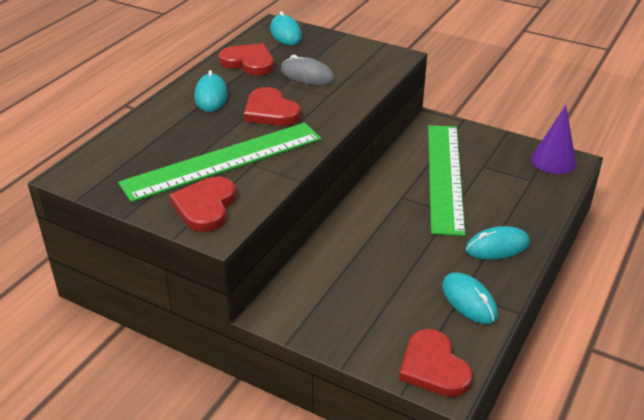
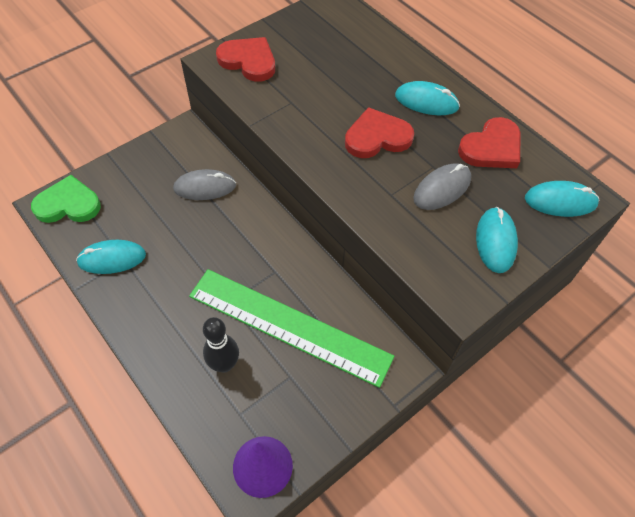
camera: 110 degrees right, 20 degrees up
(223, 161) = (307, 85): green ruler -> none
(341, 268) = (205, 187): none -> grey mouse
(433, 367) = (68, 204): red heart -> green heart
(497, 246) = (159, 317): turquoise mouse -> turquoise mouse (495, 241)
(503, 198) = (224, 364): none -> black bowling pin

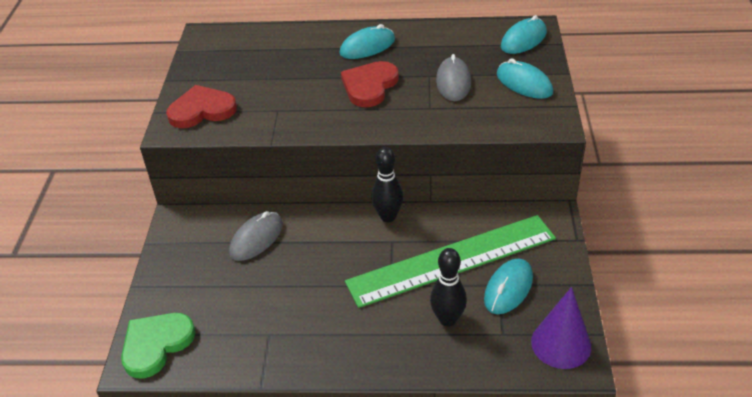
camera: 45 degrees left, 15 degrees down
(112, 258) = (258, 342): turquoise mouse -> turquoise mouse (508, 288)
(298, 251) = (388, 217): none -> black bowling pin
(491, 147) = (445, 42): red heart -> none

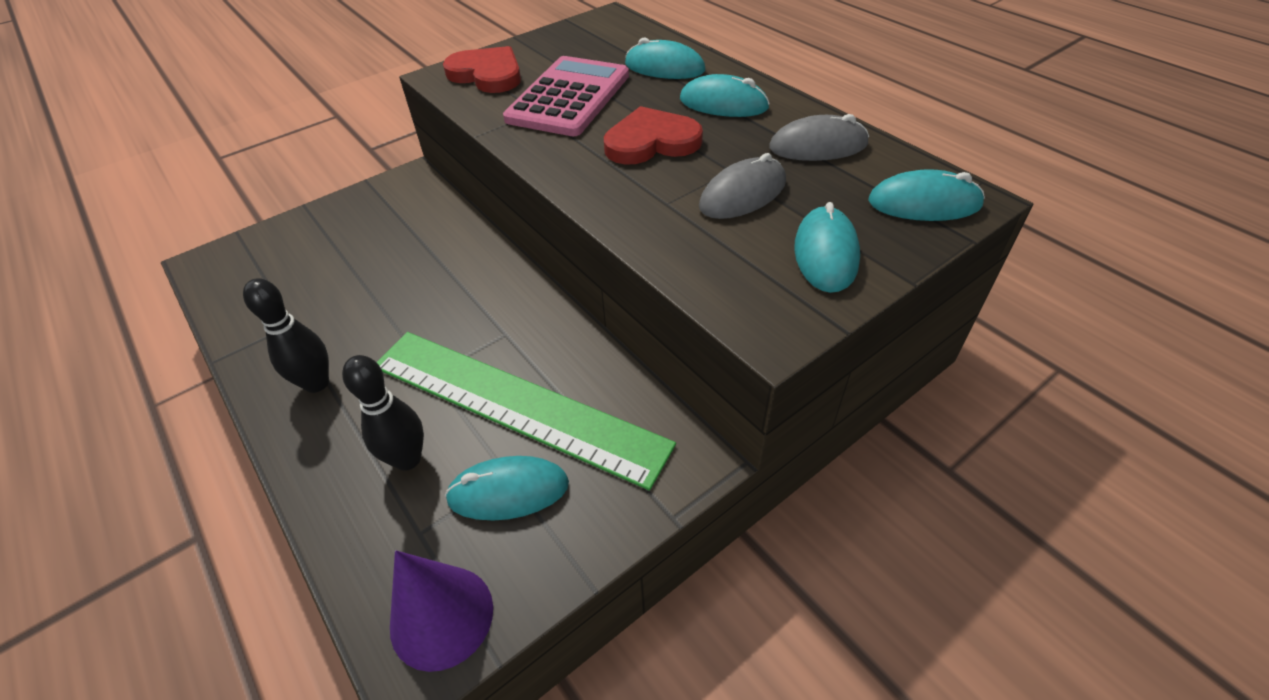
camera: 50 degrees right, 5 degrees up
(156, 345) = (234, 261): green heart -> none
(256, 239) = (424, 237): grey mouse -> grey mouse (818, 146)
(280, 92) = (568, 97): none -> pink calculator
(300, 45) = (664, 67): none -> turquoise mouse
(388, 217) = (542, 307): black bowling pin -> black bowling pin (316, 383)

